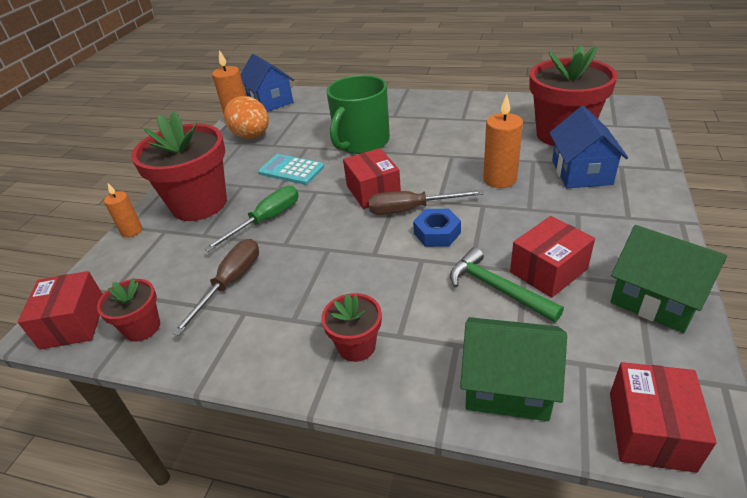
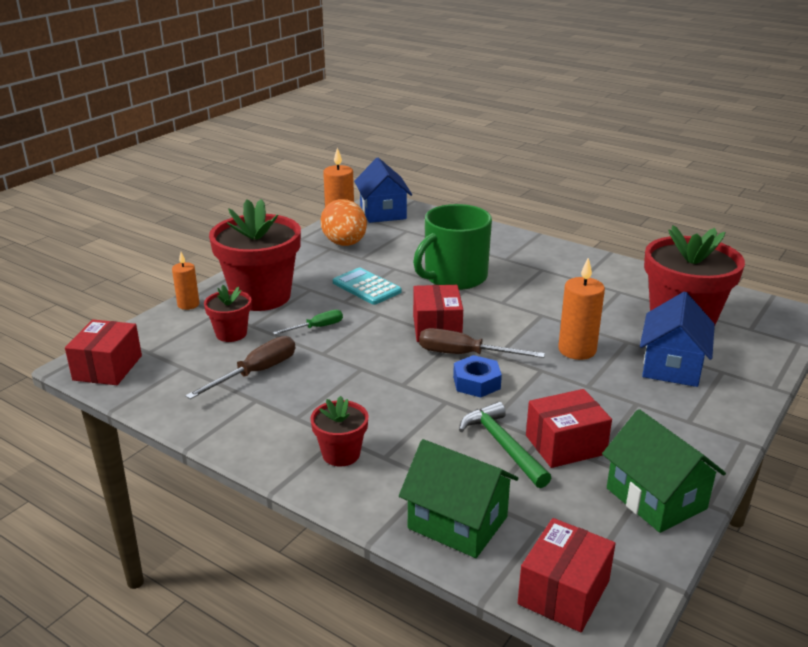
camera: 15 degrees right, 10 degrees down
(142, 327) = (163, 387): red flower pot -> red flower pot (231, 334)
(266, 220) = (317, 327): green screwdriver -> green screwdriver, size x0.62

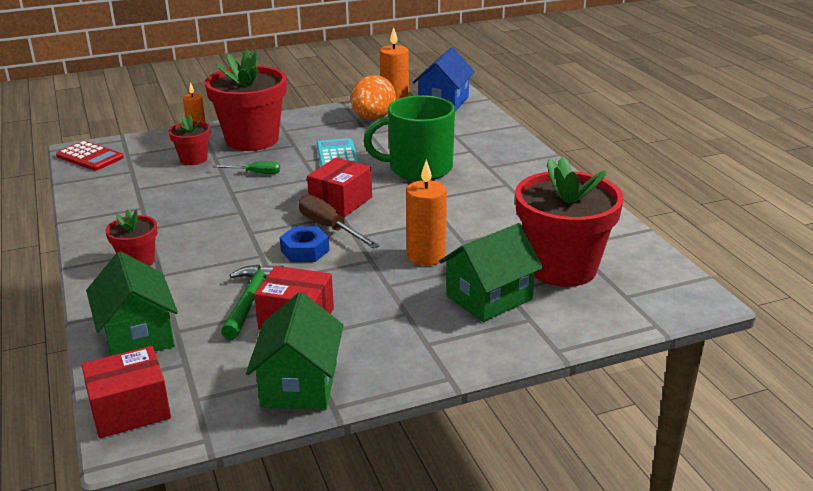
camera: 35 degrees right, 0 degrees up
(108, 368) = (90, 157): red box -> red calculator
(256, 373) = (169, 190): brown screwdriver -> none
(672, 366) = (489, 298): blue house -> green house

